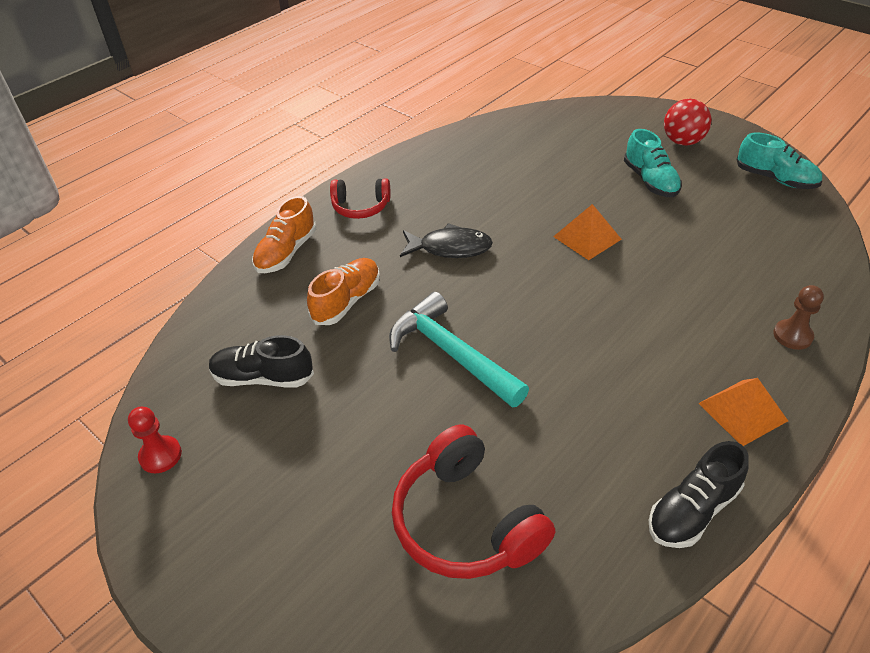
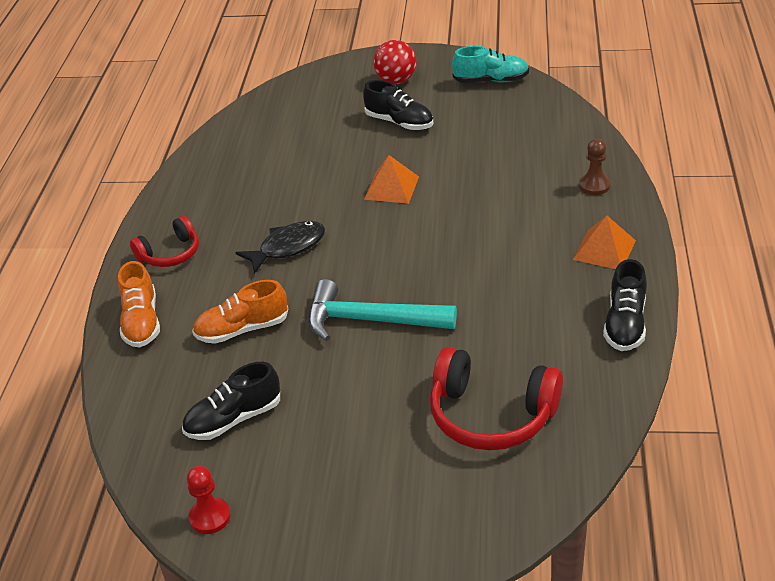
camera: 35 degrees left, 5 degrees down
(347, 301) = (242, 329): orange shoe -> orange shoe turned 105 degrees counterclockwise
(650, 181) = (399, 122): turquoise shoe -> black shoe

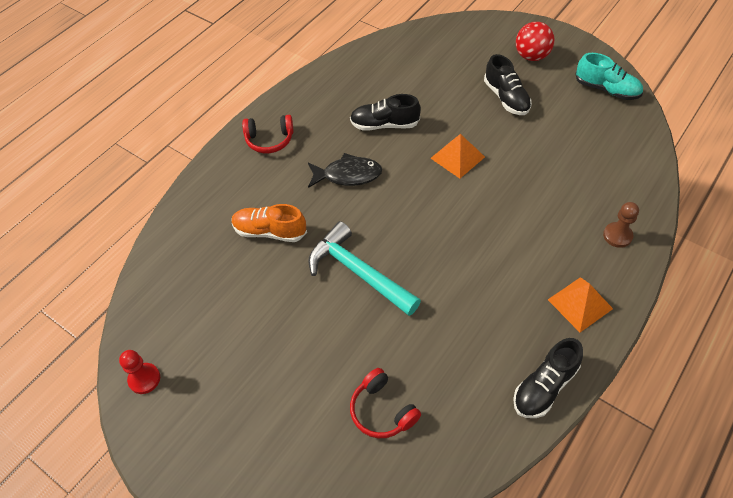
camera: 30 degrees right, 15 degrees up
(141, 322) = (214, 189): orange shoe -> none
(234, 419) = (213, 306): black shoe -> black shoe (384, 124)
(491, 415) = (382, 410): red headphones -> red headphones, size x0.61

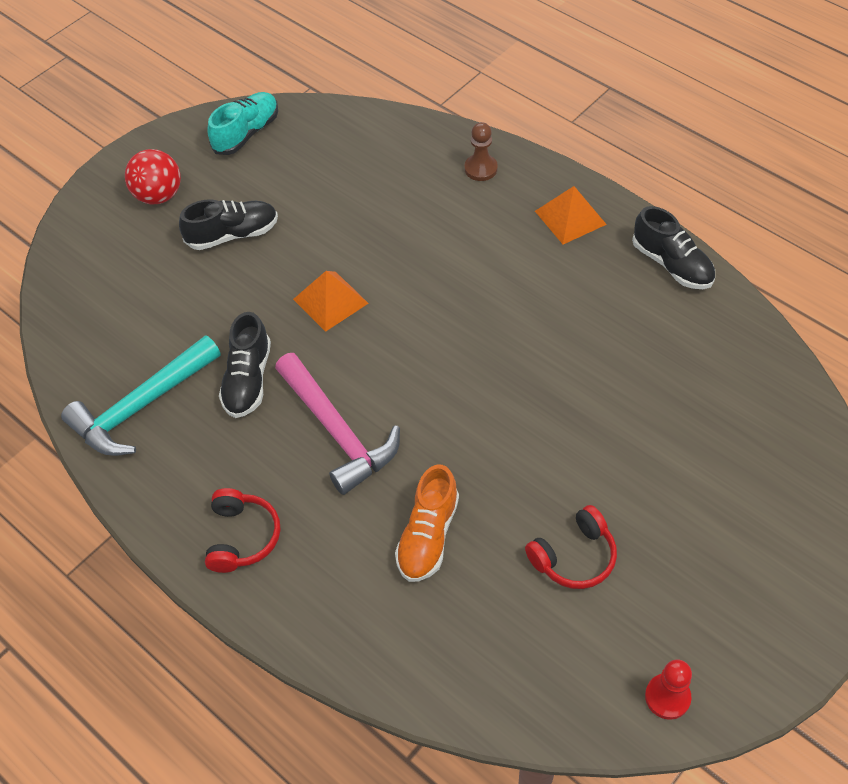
camera: 85 degrees left, 0 degrees up
(348, 175) = (337, 431): black fish -> pink hammer
(358, 272) = (509, 428): turquoise hammer -> turquoise hammer (141, 406)
(382, 410) = (705, 415): red headphones -> red headphones (574, 557)

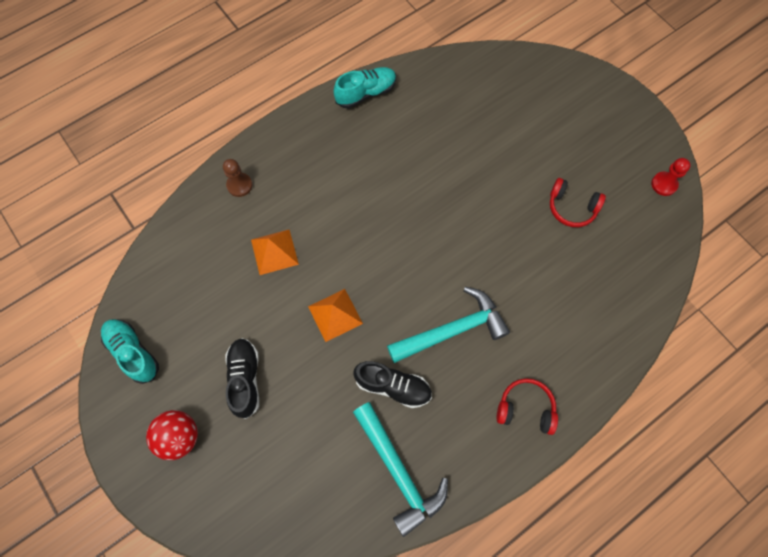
camera: 80 degrees left, 15 degrees up
(337, 431) = (452, 330): pink hammer -> turquoise hammer
(428, 536) = (544, 288): orange shoe -> none
(570, 217) = (306, 140): orange pyramid -> orange pyramid (274, 252)
(574, 557) = (571, 208): red headphones -> red headphones turned 135 degrees clockwise
(672, 264) = (366, 93): black shoe -> turquoise shoe

